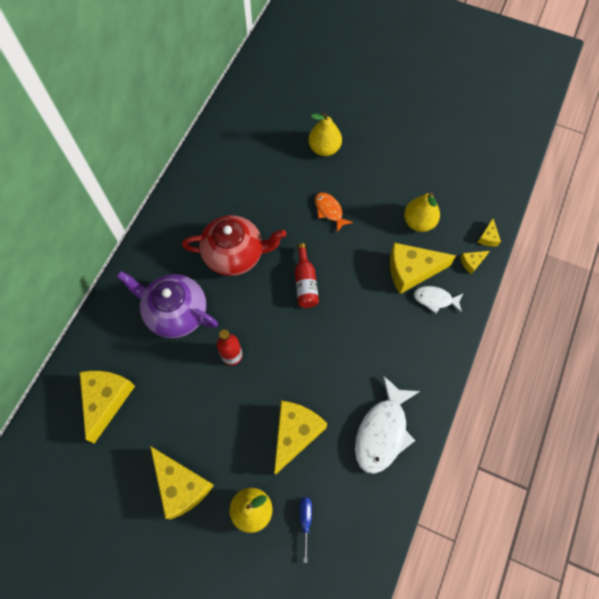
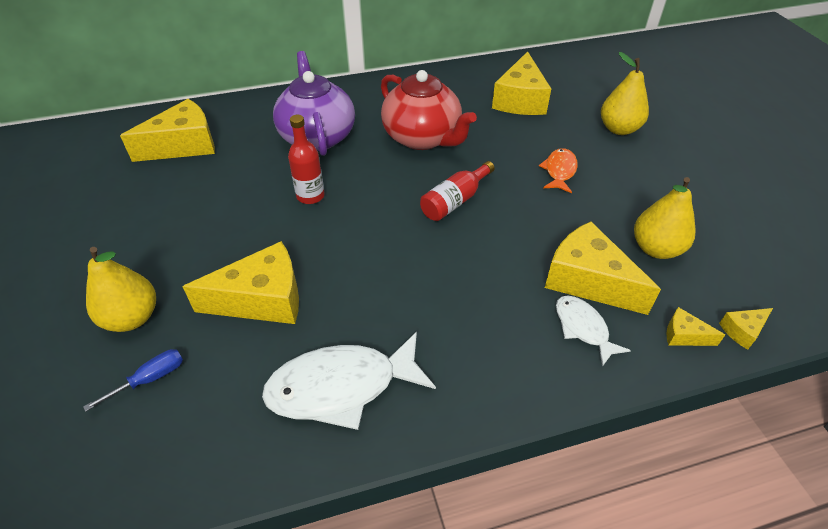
camera: 50 degrees right, 20 degrees down
(181, 485) = (125, 242): yellow cheese -> yellow cheese (520, 100)

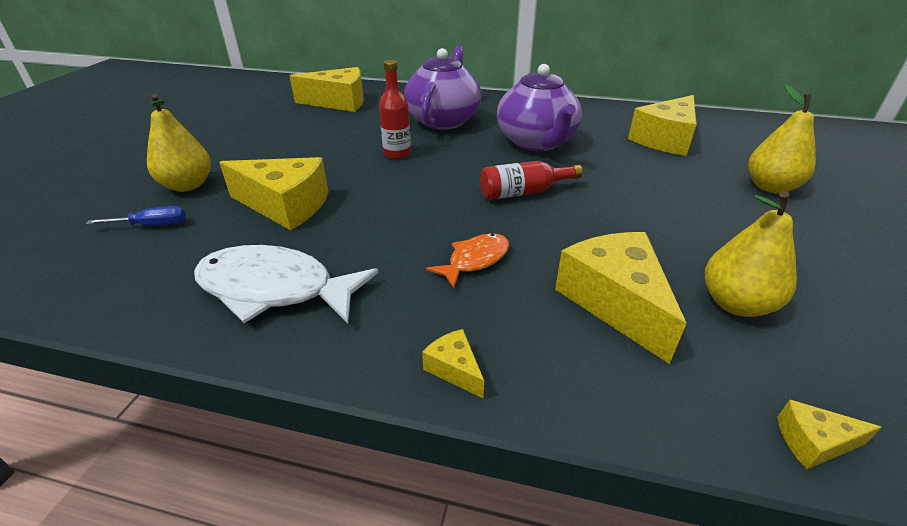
camera: 30 degrees right, 10 degrees down
(422, 138) = (536, 142): red teapot -> purple teapot
(559, 171) = (662, 201): orange fish -> orange fish (475, 260)
(583, 328) = (568, 343): white fish -> none
(684, 335) = (707, 407): yellow cheese -> yellow cheese (454, 369)

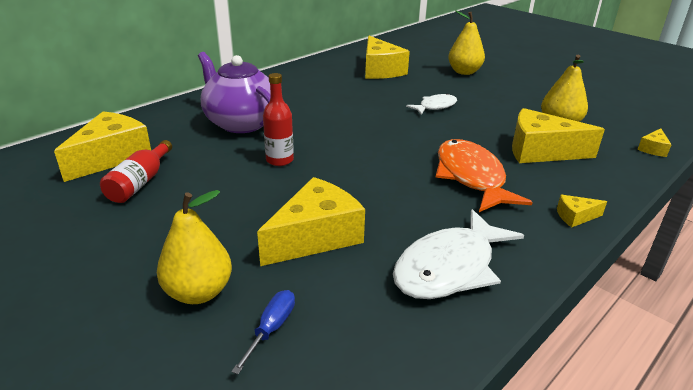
camera: 60 degrees left, 5 degrees down
(475, 260) = (471, 177): orange fish -> orange fish, size x1.81
(523, 192) = (401, 134): red bottle -> red bottle (140, 182)
(536, 142) = (332, 105): purple teapot -> none
(625, 194) = (435, 106): none -> white fish

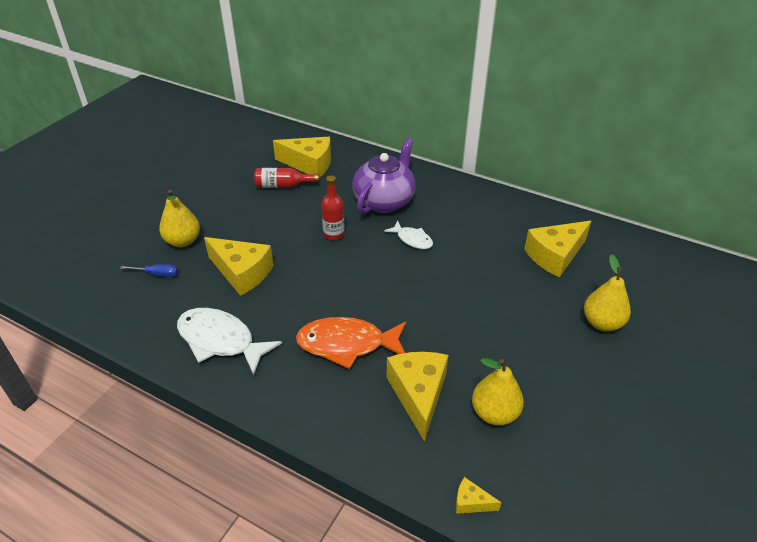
camera: 75 degrees right, 10 degrees up
(435, 106) = (483, 308): white fish -> white fish (412, 239)
(471, 177) = (347, 344): orange fish -> orange fish turned 150 degrees counterclockwise
(575, 217) = (303, 416): yellow cheese -> none

